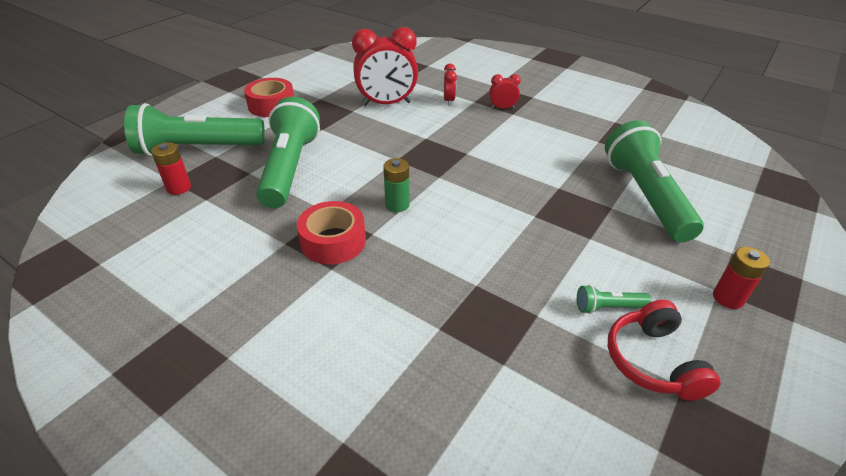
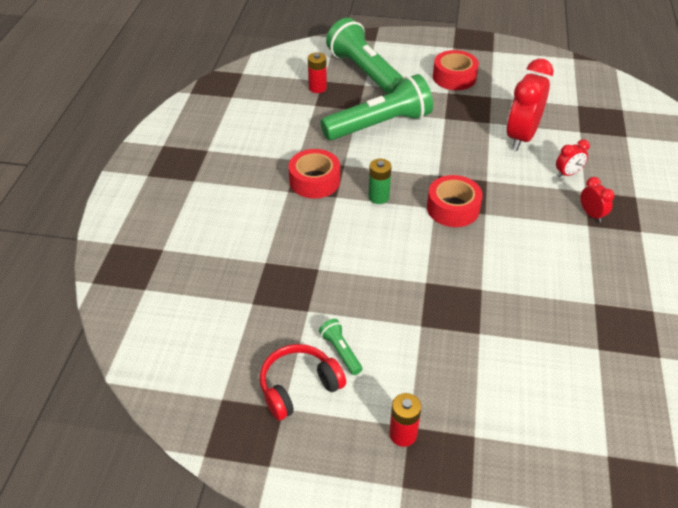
camera: 65 degrees right, 5 degrees up
(387, 104) = (521, 137): red clock -> red clock turned 60 degrees clockwise
(447, 167) = (453, 208): none -> red tape
(645, 196) = (519, 357): green flashlight -> none

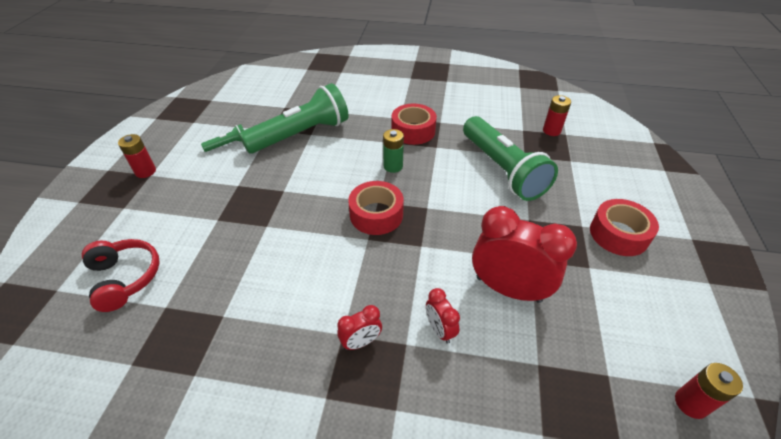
camera: 90 degrees right, 0 degrees up
(299, 387) = (206, 127): red headphones -> red headphones (125, 278)
(365, 73) = (593, 162): green flashlight -> green flashlight (301, 134)
(585, 80) = (691, 403): none -> red battery

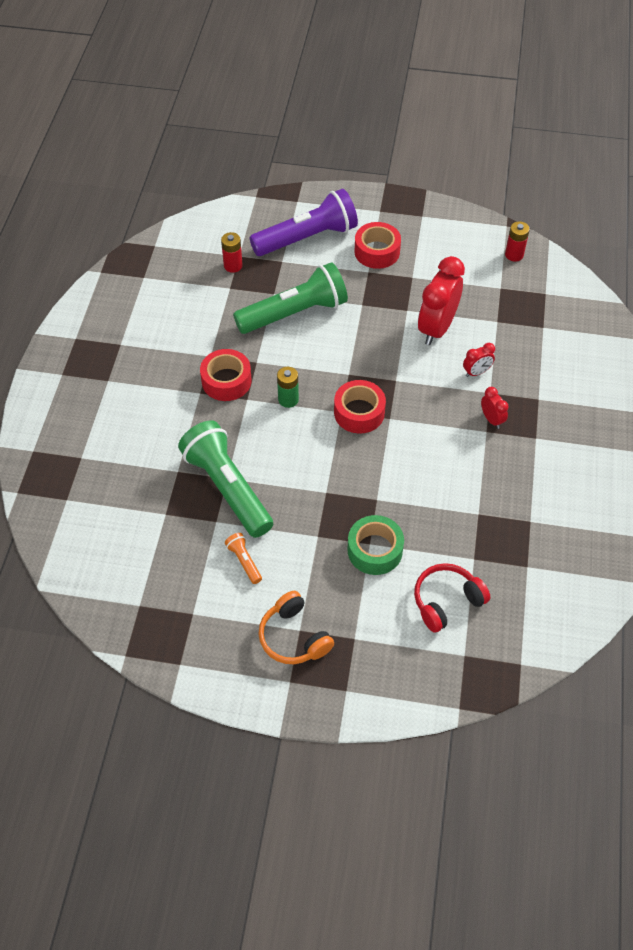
camera: 90 degrees left, 10 degrees up
(145, 171) = (294, 637): red battery -> orange headphones
(208, 223) = (375, 550): none -> green tape
(228, 144) = (244, 561): green flashlight -> orange flashlight
(612, 178) = (307, 238): none -> purple flashlight

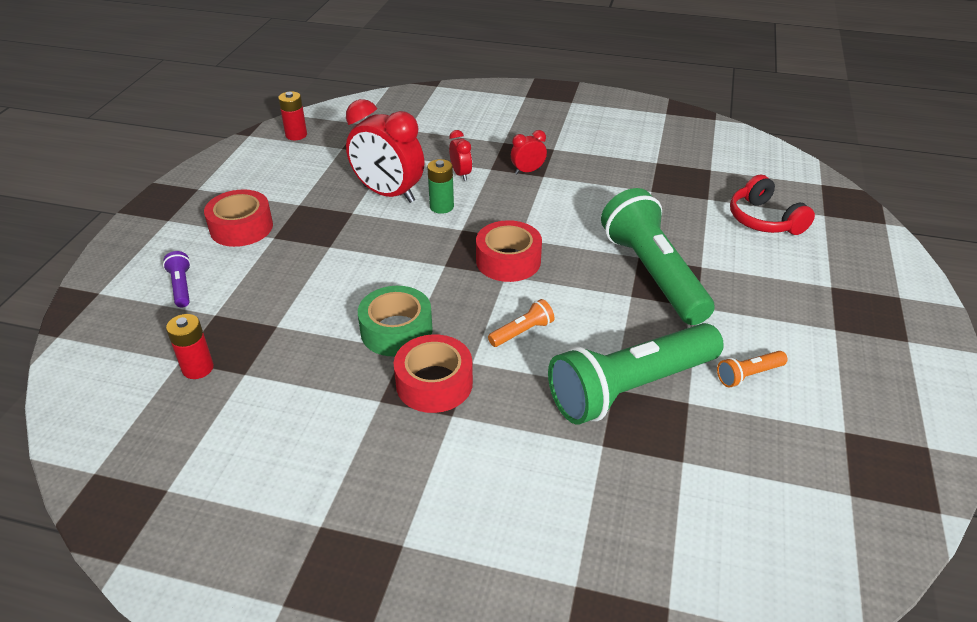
camera: 85 degrees left, 15 degrees down
(278, 425) = (522, 332): none -> orange flashlight
(288, 399) = (479, 321): green battery -> green battery (441, 207)
(294, 637) = (846, 334): orange headphones -> none
(295, 313) = (323, 306): green flashlight -> green flashlight (653, 274)
(307, 238) = (181, 286): purple flashlight -> purple flashlight, size x0.41
(375, 550) = (710, 263): green tape -> green tape (396, 331)

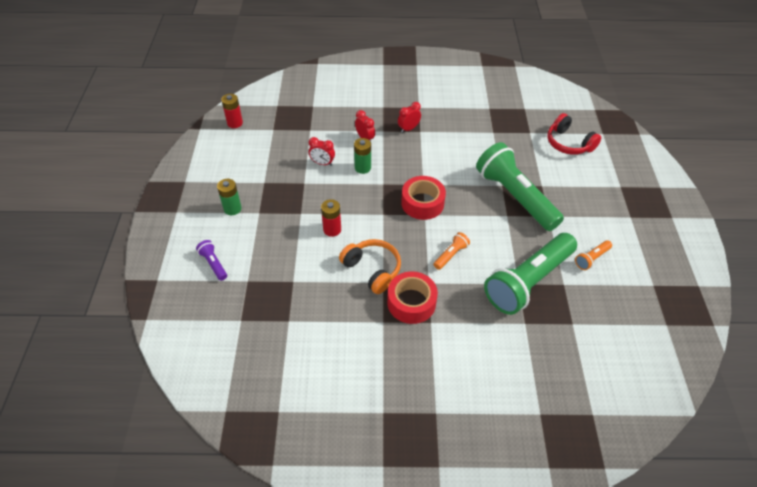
camera: 15 degrees left, 10 degrees up
(198, 368) = (256, 323): red battery -> red battery (332, 229)
(241, 227) = (232, 209): red tape -> green battery
(388, 194) = (322, 163): red clock -> red clock, size x0.47
(396, 331) = (372, 269): green tape -> orange headphones

